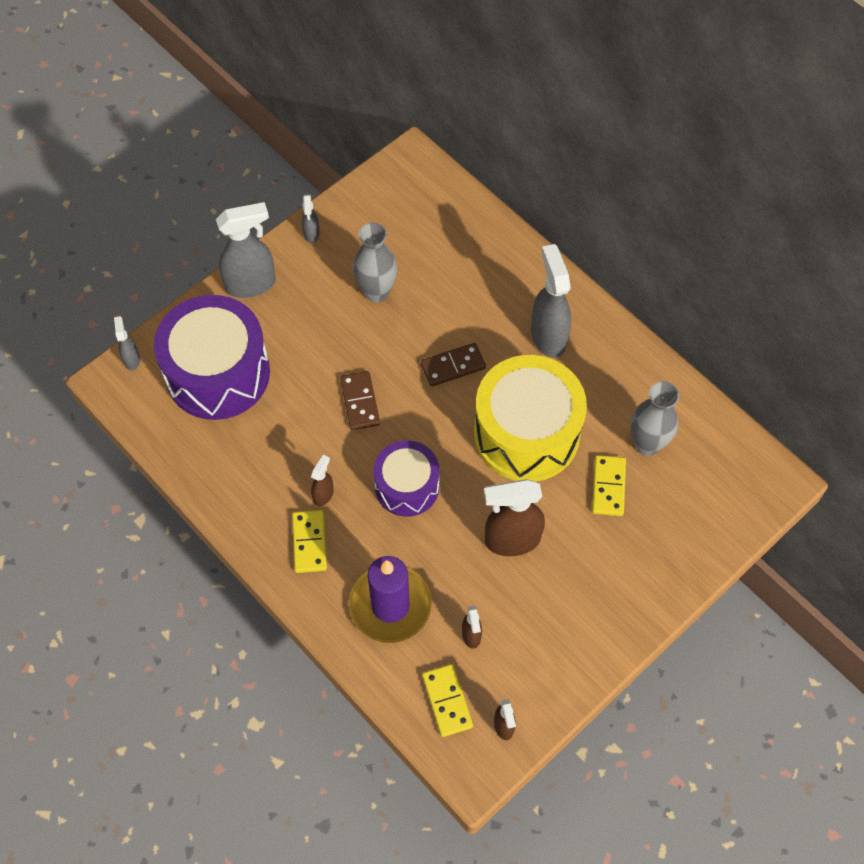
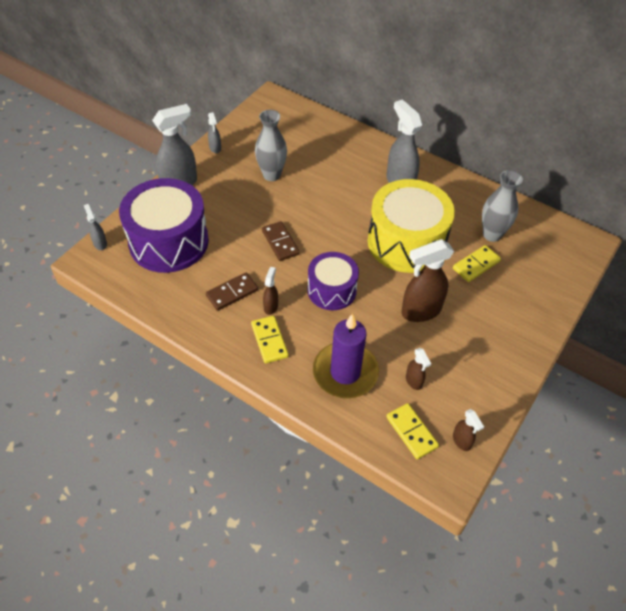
camera: 15 degrees left, 10 degrees down
(453, 366) = (340, 210): brown domino -> brown domino (232, 293)
(608, 487) = (476, 265): yellow domino -> yellow domino turned 60 degrees clockwise

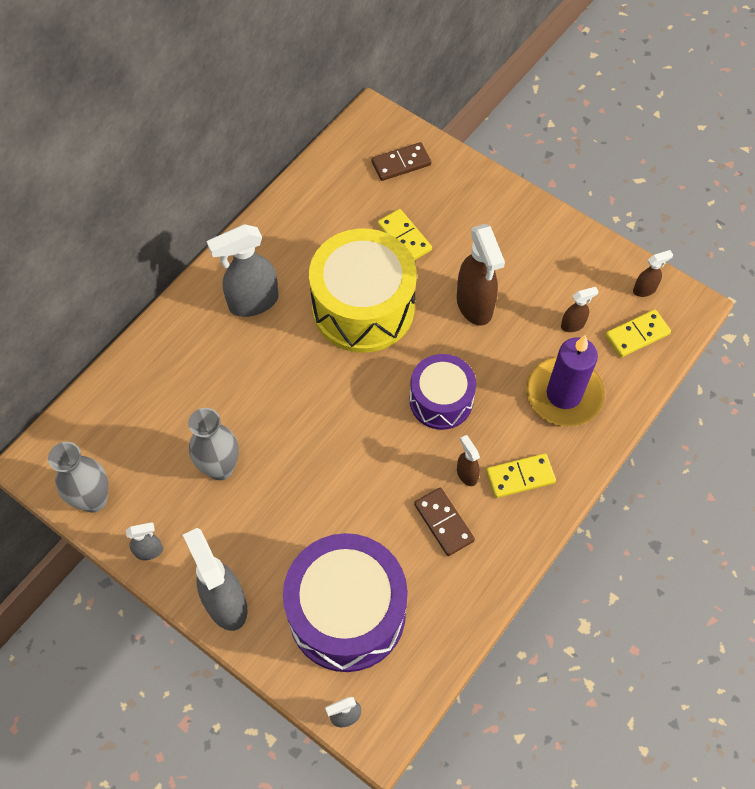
camera: 85 degrees left, 10 degrees up
(271, 306) = (466, 474): brown spray bottle -> brown spray bottle turned 45 degrees clockwise
(280, 242) = (356, 459): brown domino -> brown domino (401, 163)
(492, 234) = (356, 212): grey vase -> grey vase (94, 500)

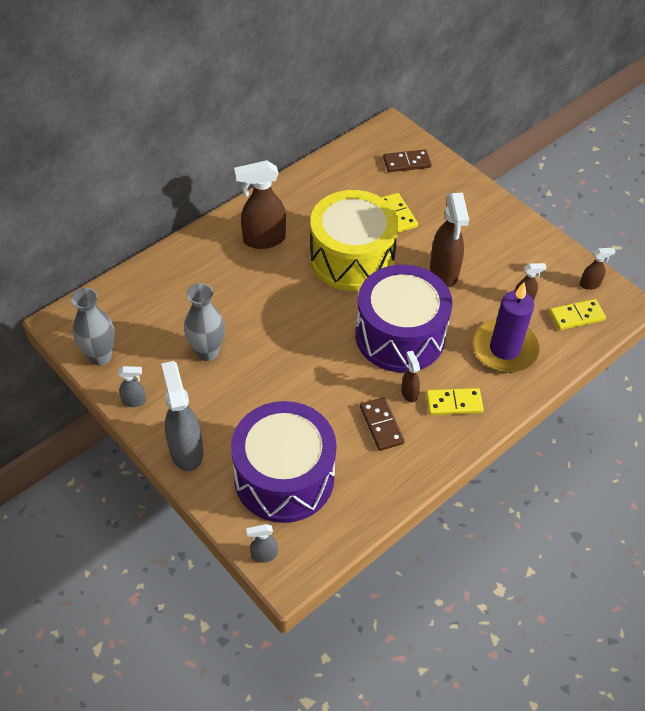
camera: 10 degrees right, 10 degrees down
(252, 302) = (263, 239): grey spray bottle -> brown spray bottle
(441, 400) = (400, 335): purple drum -> purple drum, size x1.68

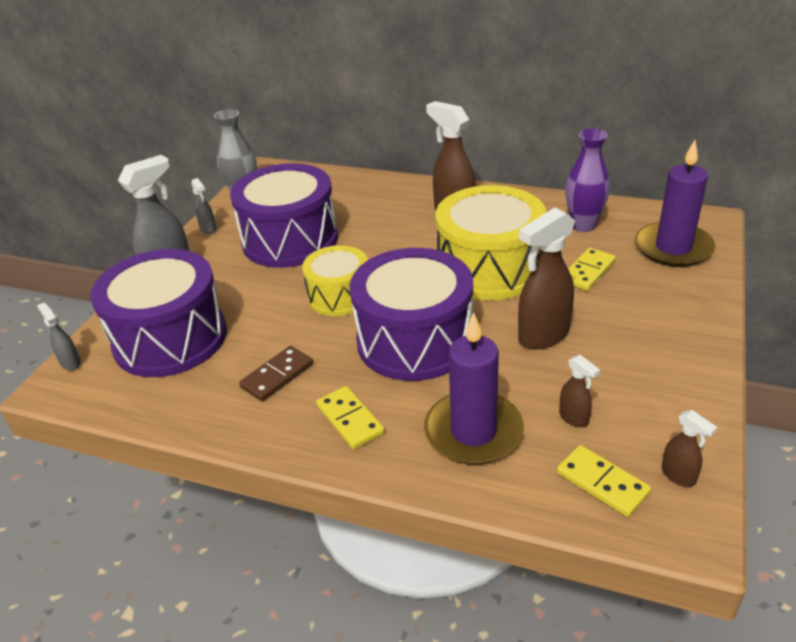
camera: 65 degrees right, 15 degrees down
(207, 352) = (290, 240): grey vase -> purple drum
(315, 353) = (339, 296): none -> yellow drum
(344, 185) = (583, 225): none -> purple vase
(406, 162) = (673, 248): brown domino -> purple candle
(409, 393) = (337, 378): brown spray bottle -> none

